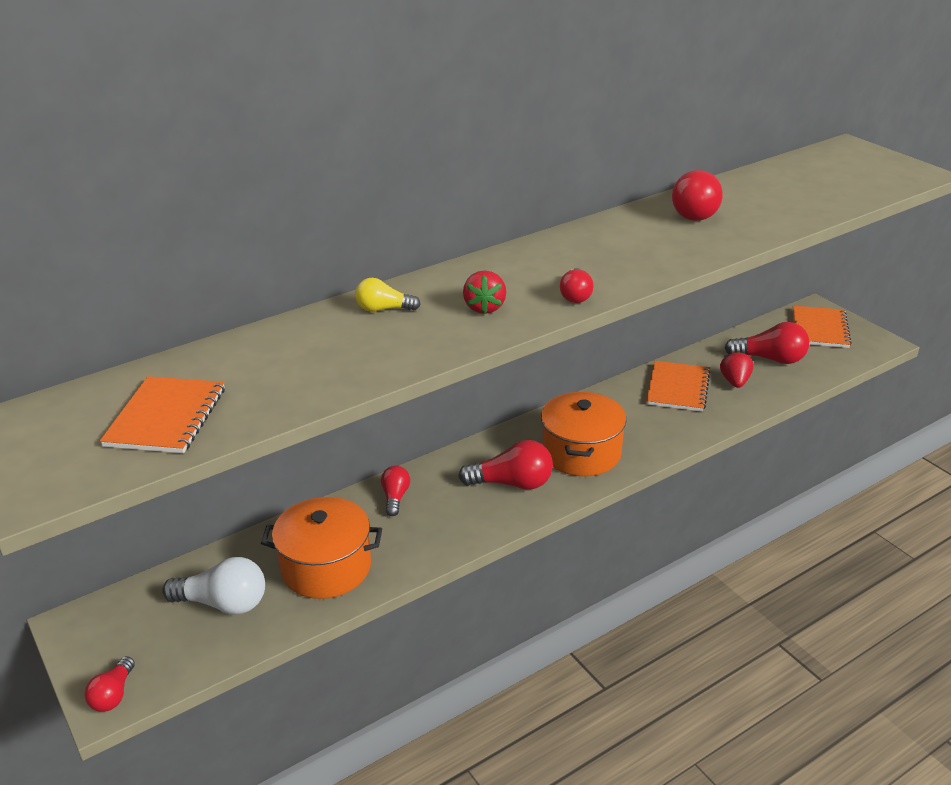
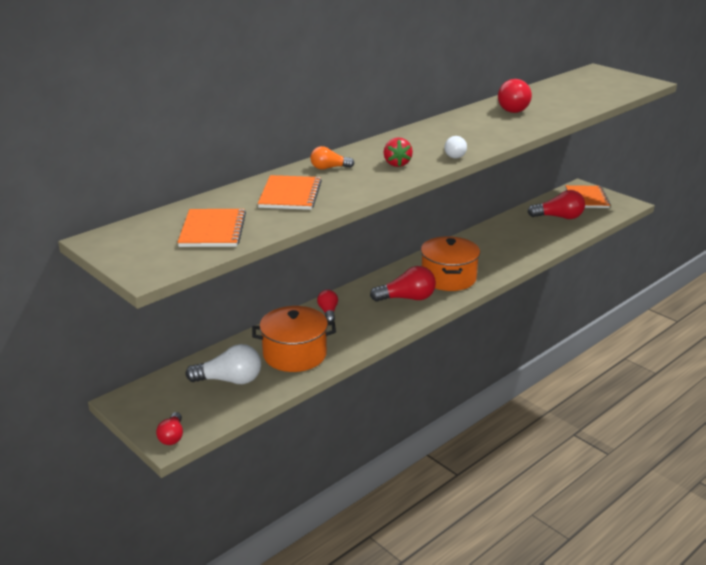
camera: 10 degrees left, 5 degrees down
(383, 309) = (329, 168): yellow light bulb -> orange light bulb
(576, 295) = (453, 155): red light bulb -> white light bulb
(678, 388) = (502, 237): orange notebook -> orange notebook (290, 195)
(735, 382) = (539, 231): red strawberry -> none

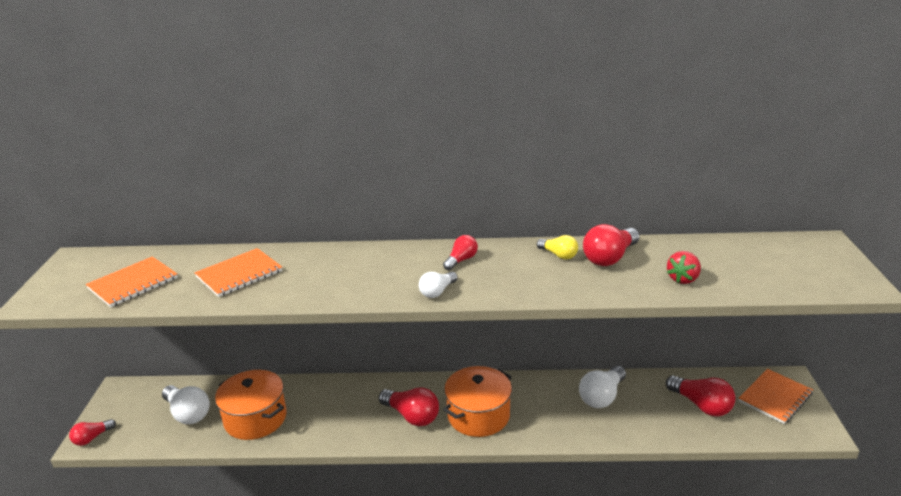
camera: 45 degrees right, 0 degrees up
(328, 312) = (336, 392): red light bulb -> red light bulb (461, 260)
(329, 168) = (317, 260): orange light bulb -> none
(397, 164) = (372, 279): red strawberry -> red strawberry (683, 279)
(480, 116) = (558, 255): none -> yellow light bulb
(502, 236) = (602, 397): none -> white light bulb

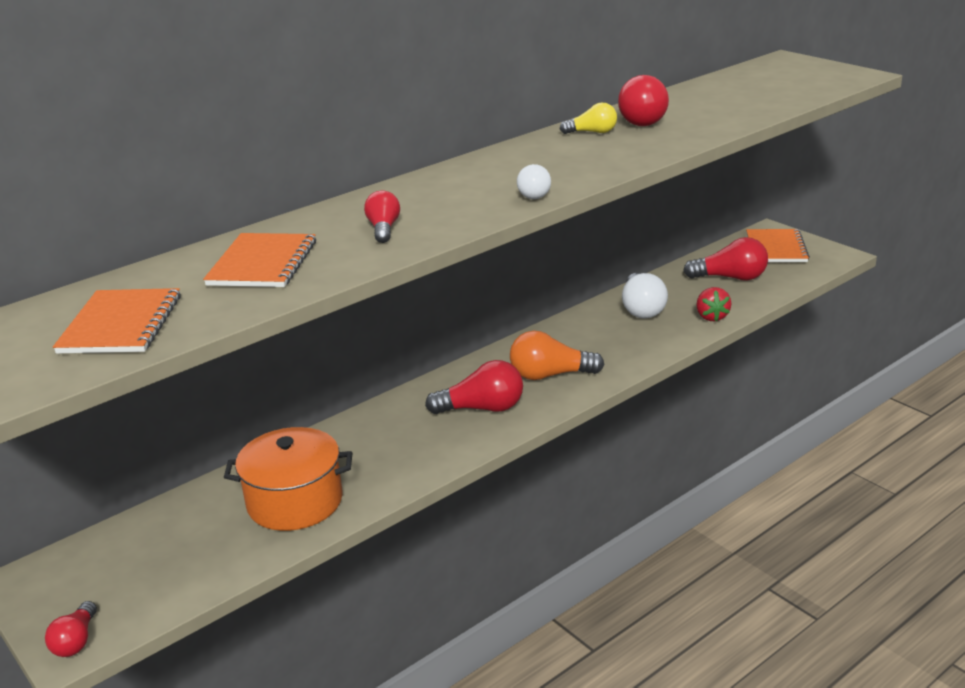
camera: 40 degrees left, 0 degrees up
(188, 413) = (187, 545): white light bulb -> none
(461, 260) = (505, 166): red light bulb -> red light bulb (383, 229)
(478, 415) = (550, 375): orange pot -> orange light bulb
(683, 279) = (729, 112): red strawberry -> red strawberry (711, 317)

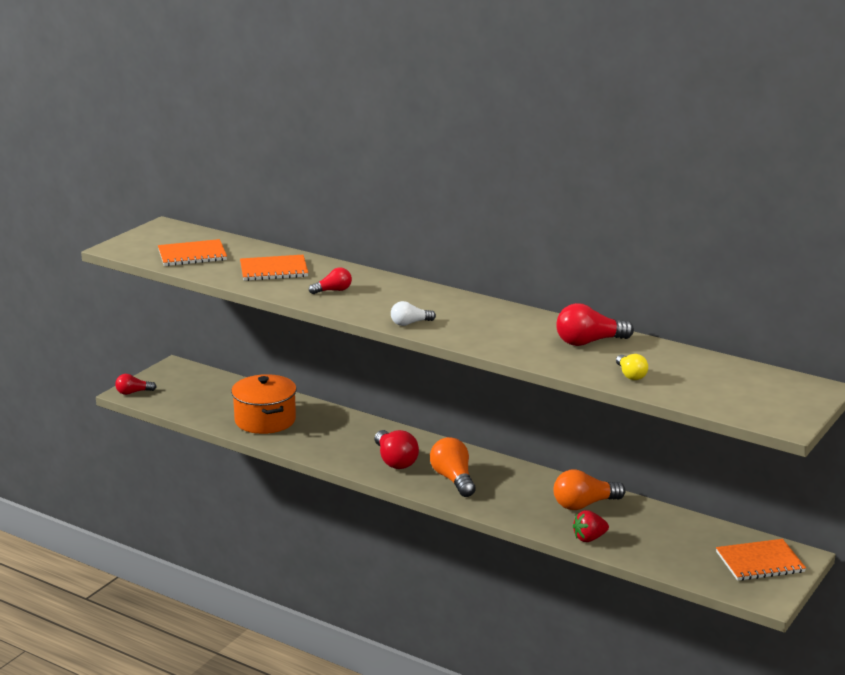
camera: 70 degrees right, 5 degrees down
(592, 132) = (547, 328): yellow light bulb -> yellow light bulb (630, 375)
(642, 309) = (584, 505): white light bulb -> orange light bulb
(730, 278) = (674, 542): red light bulb -> none

